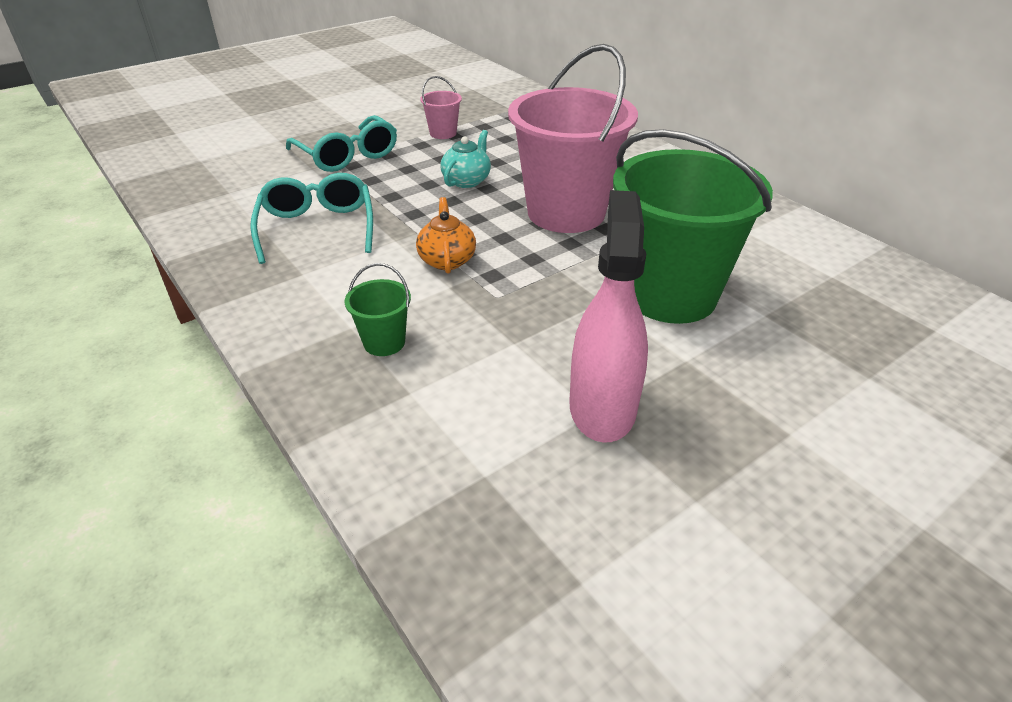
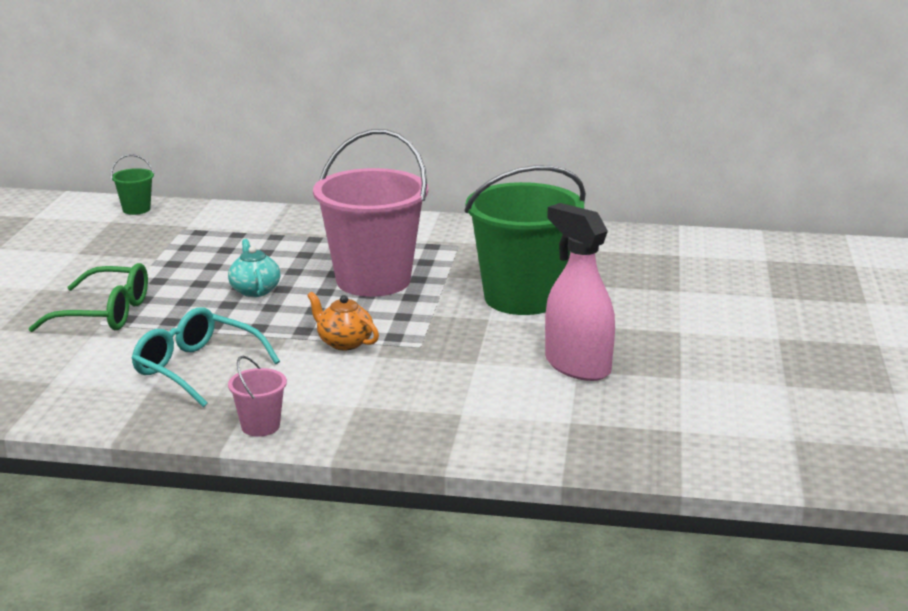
camera: 45 degrees left, 15 degrees down
(347, 155) = (104, 314): turquoise glasses -> green glasses
(384, 342) = (395, 401): green bucket -> green bucket (136, 209)
(443, 133) = (159, 265): pink bucket -> pink bucket (260, 426)

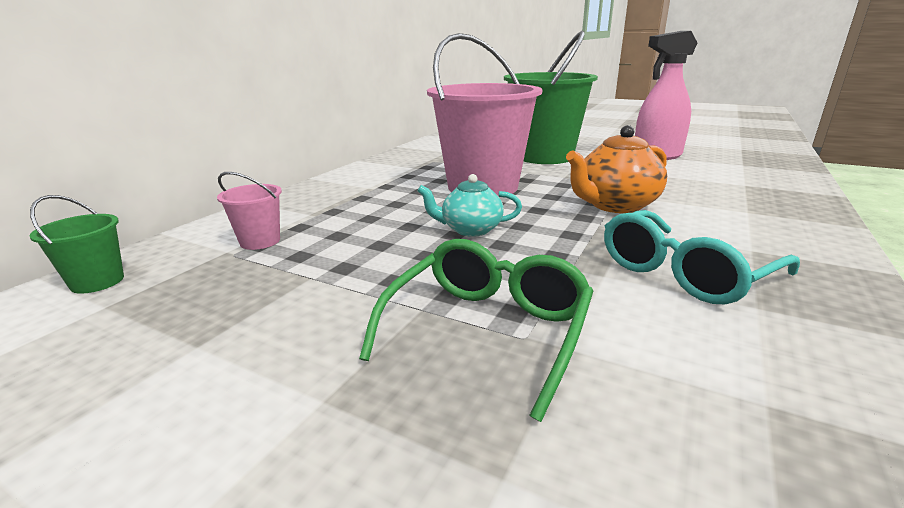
camera: 70 degrees left, 0 degrees up
(260, 426) = (820, 250): pink bucket -> pink bucket (260, 241)
(344, 342) = (614, 205): orange teapot -> orange teapot, size x1.54

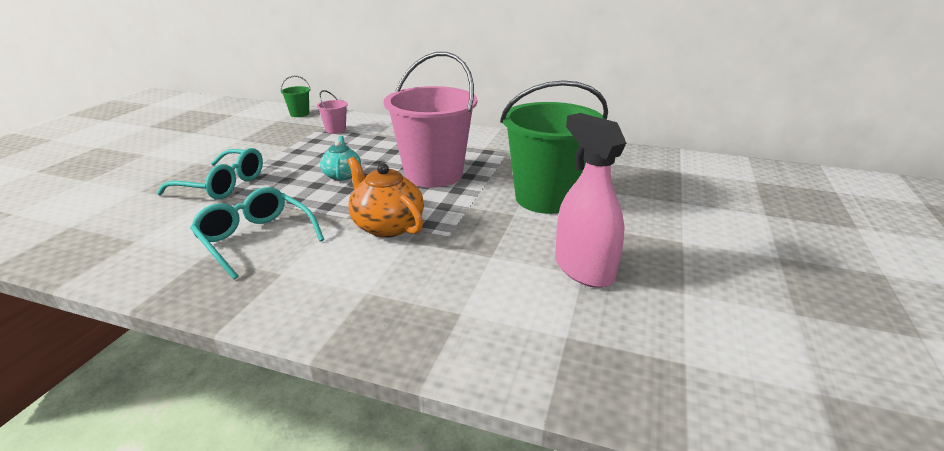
camera: 80 degrees right, 5 degrees up
(487, 331) = (222, 185): green glasses -> turquoise glasses

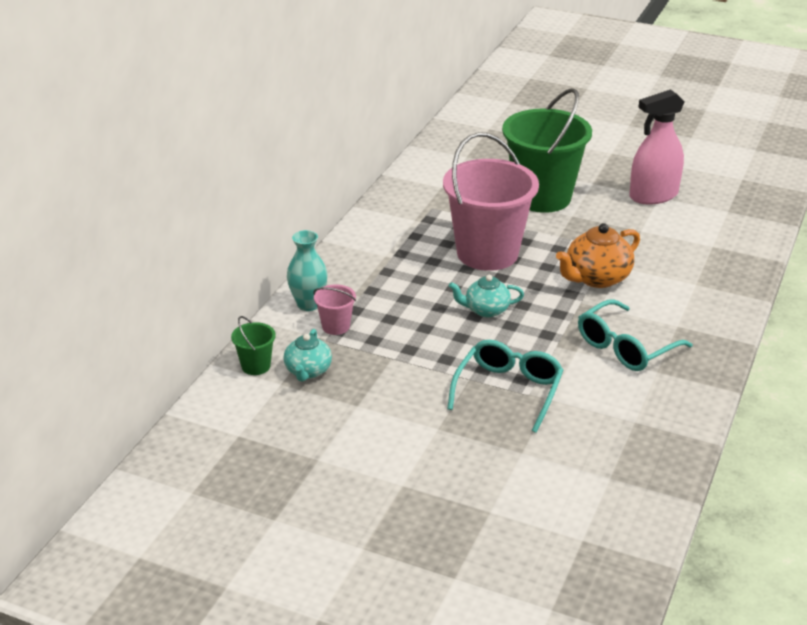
camera: 85 degrees left, 5 degrees up
(287, 126) = (308, 371): none -> turquoise teapot
(365, 122) = (308, 304): none -> turquoise vase

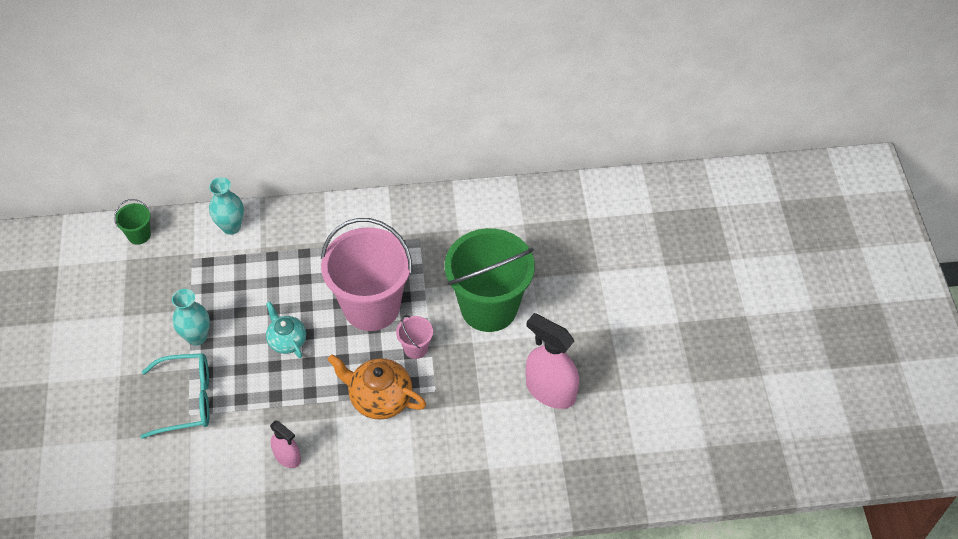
camera: 60 degrees right, 20 degrees up
(308, 371) = (148, 267): turquoise teapot -> none
(336, 326) = (212, 257): pink bucket -> pink bucket (415, 348)
(432, 363) = (197, 337): none -> turquoise vase
(626, 347) = (287, 457): turquoise glasses -> pink spray bottle

